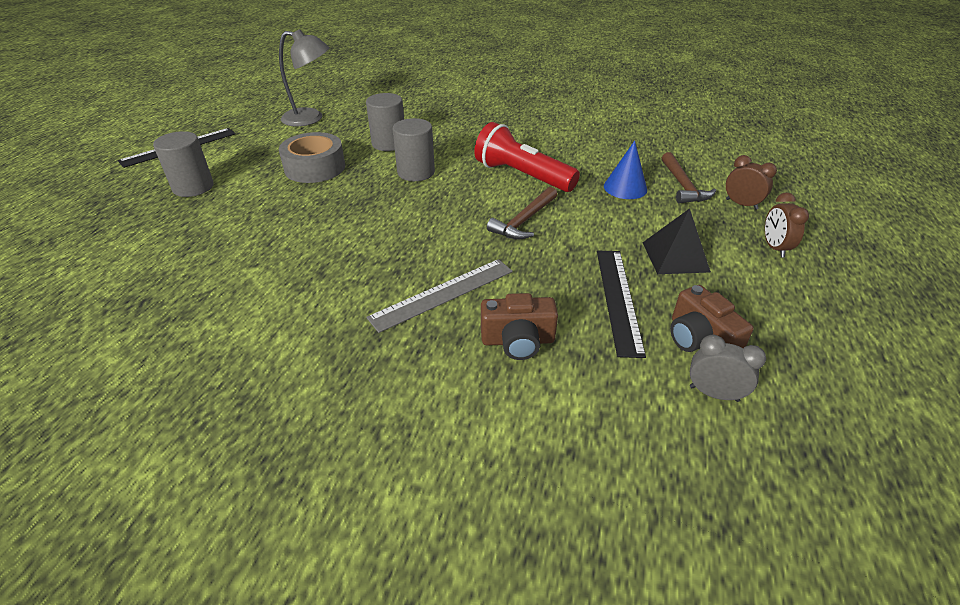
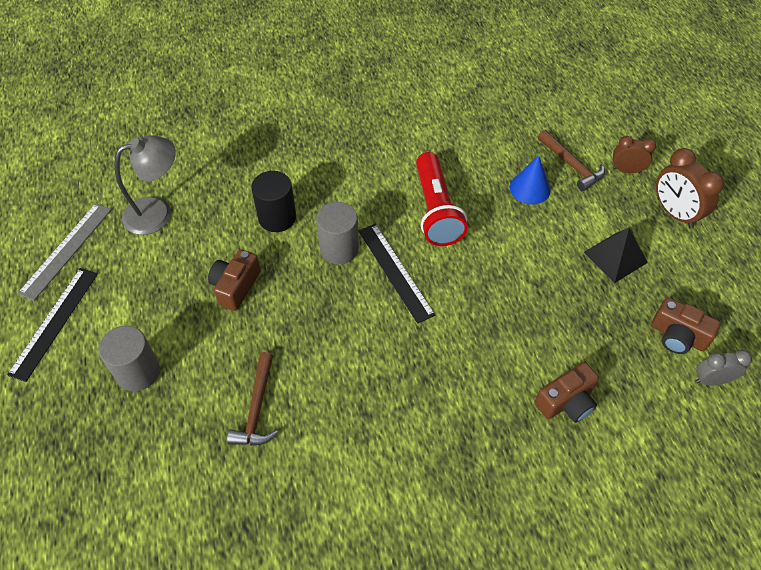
camera: 30 degrees left, 15 degrees up
(315, 168) = (235, 286): grey tape -> brown camera
(389, 143) = (277, 217): grey cylinder -> black cylinder
(443, 294) = (480, 385): grey ruler -> grey ruler (66, 250)
(522, 176) = (436, 210): red flashlight -> red flashlight turned 105 degrees counterclockwise
(524, 221) = (479, 269): brown hammer -> brown hammer (256, 408)
(618, 299) = (604, 323): black ruler -> black ruler (395, 271)
(774, 248) = (674, 213): brown clock -> brown clock, size x1.59

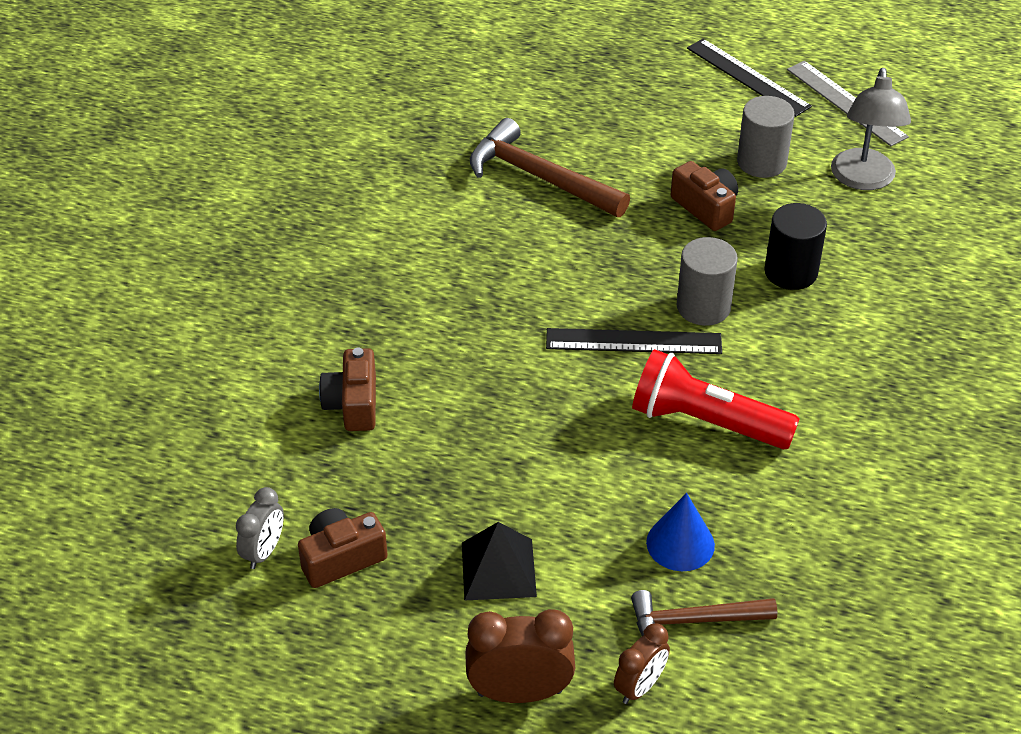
camera: 120 degrees right, 10 degrees down
(138, 372) = (644, 115): grey cylinder -> grey cylinder (761, 162)
(256, 408) = (540, 177): brown hammer -> brown hammer, size x1.55

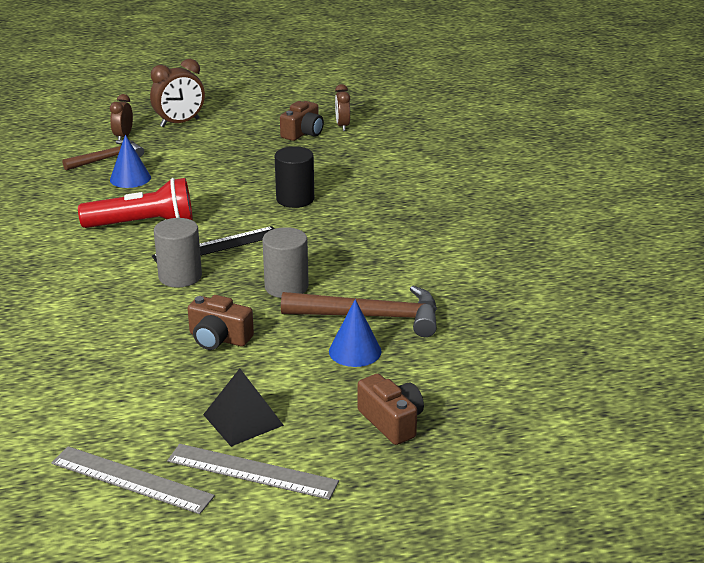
camera: 150 degrees right, 15 degrees down
(264, 551) = (342, 126): grey clock -> brown clock
(353, 404) = (361, 176): brown camera -> brown camera (391, 421)
(498, 569) = (221, 148): black pyramid -> black pyramid (243, 420)
(586, 147) = (355, 351): none -> blue cone
(747, 77) = (252, 471): black ruler -> grey ruler
(761, 162) = (190, 390): grey cylinder -> grey cylinder (286, 287)
(791, 272) = (124, 316): black cylinder -> black cylinder (295, 199)
(863, 180) = (87, 406): grey lamp -> none

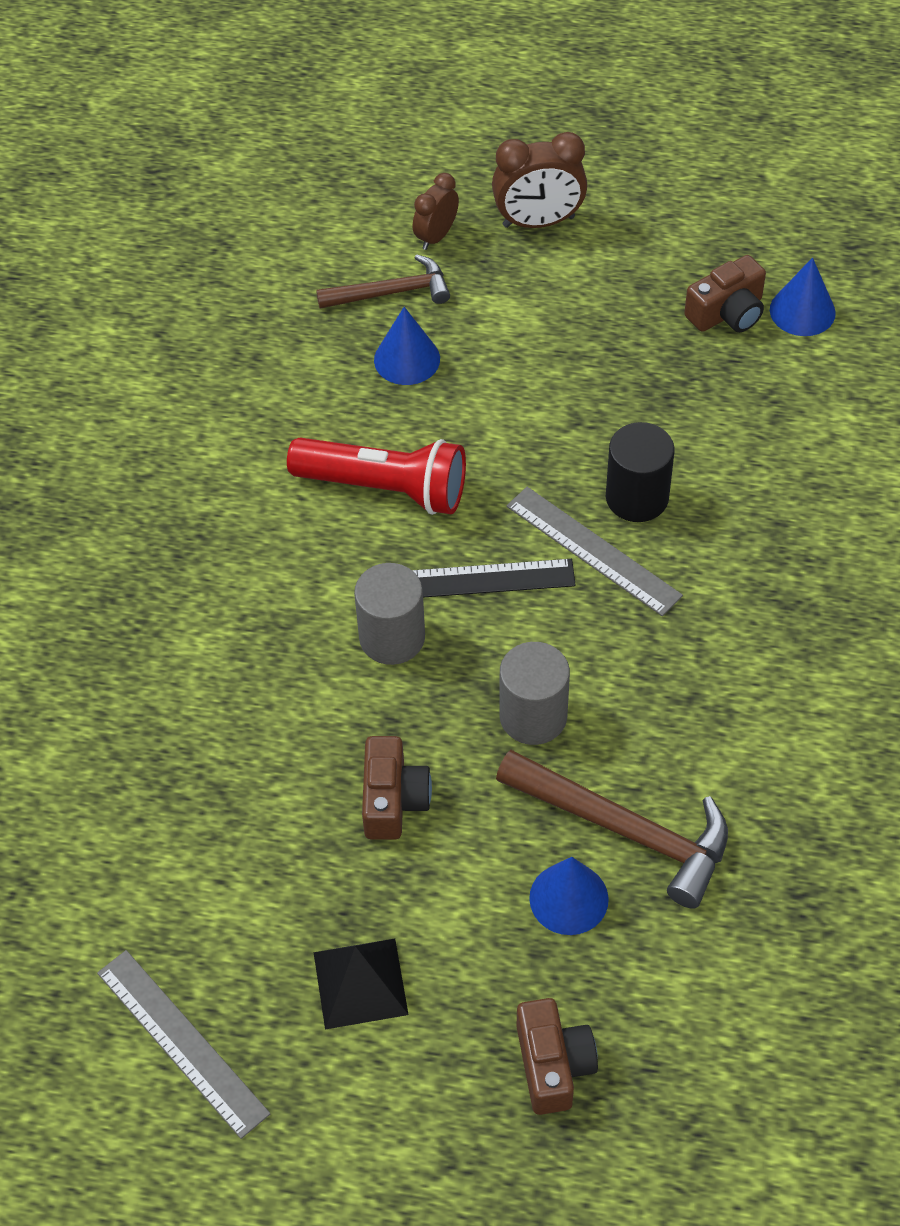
camera: 25 degrees right, 25 degrees up
(219, 338) = (393, 800): brown camera -> brown camera turned 135 degrees counterclockwise
(252, 471) = (333, 1087): grey ruler -> grey ruler (593, 550)
(342, 126) = (802, 311): brown clock -> blue cone

